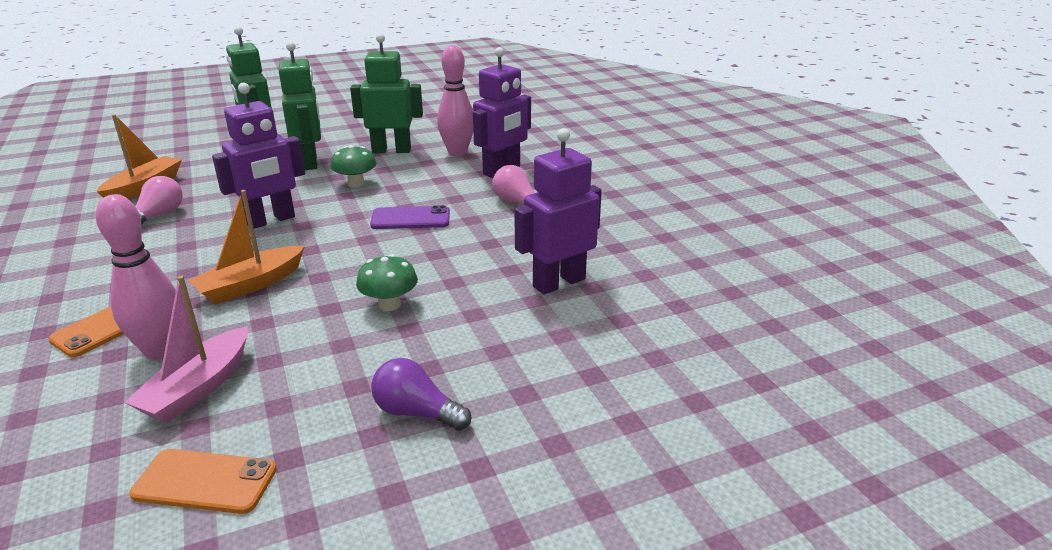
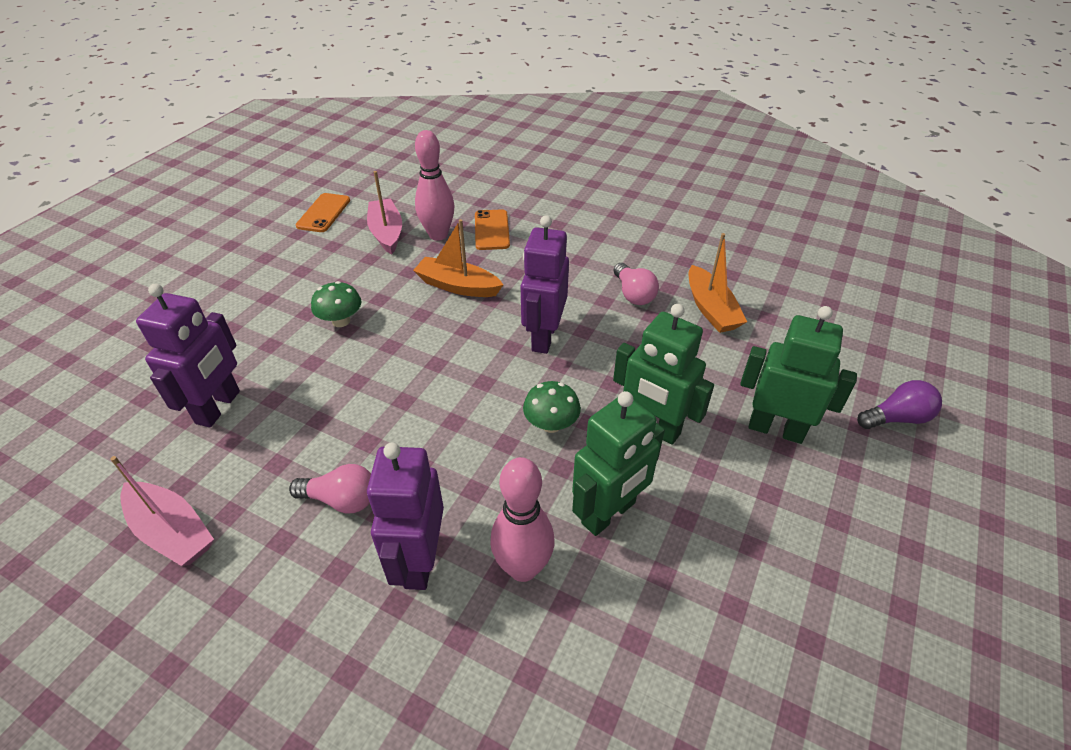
camera: 140 degrees right, 15 degrees up
(205, 482) = (323, 213): orange phone -> orange phone turned 45 degrees counterclockwise
(250, 285) = (457, 286): orange boat -> orange boat turned 75 degrees counterclockwise
(410, 219) = (428, 408): purple phone -> none
(417, 412) = (251, 275): purple light bulb -> purple light bulb (896, 418)
(632, 228) = (172, 531): none -> pink boat

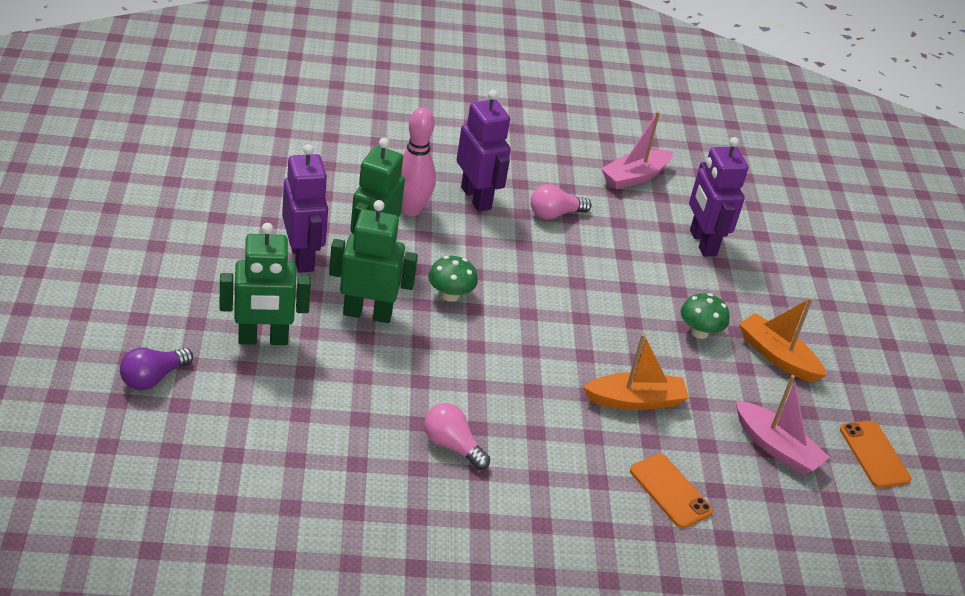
camera: 145 degrees right, 5 degrees down
(172, 531) = (635, 177): pink boat -> pink boat turned 45 degrees counterclockwise
(438, 235) = (720, 463): pink bowling pin -> none
(543, 337) = (509, 368): purple robot -> purple robot (302, 257)
(711, 309) = (360, 451): orange boat -> orange boat (777, 356)

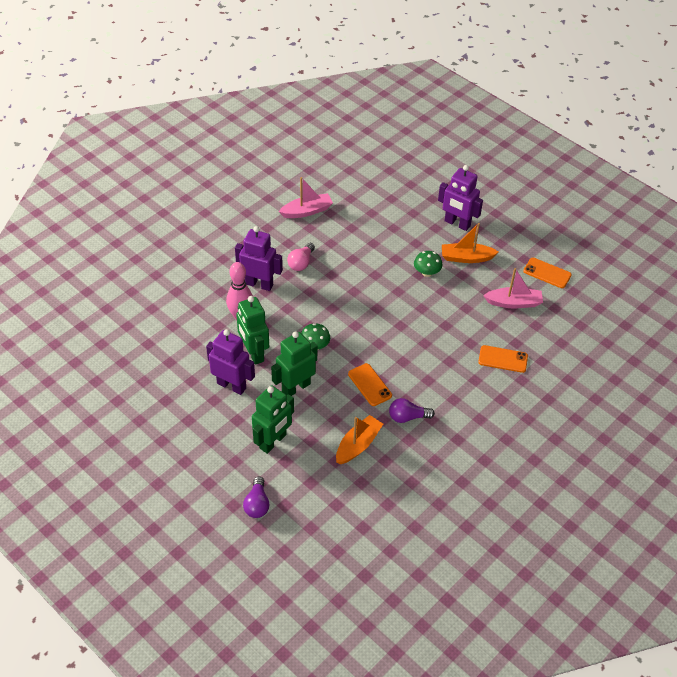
camera: 40 degrees left, 10 degrees up
(452, 445) = (407, 417): pink light bulb -> purple light bulb
(456, 379) = (369, 385): none -> orange phone
(635, 177) = (307, 211): pink boat -> pink boat turned 120 degrees counterclockwise
(635, 400) = (443, 329): orange boat -> orange boat (358, 445)
(702, 243) = (375, 224): purple robot -> purple robot (457, 223)

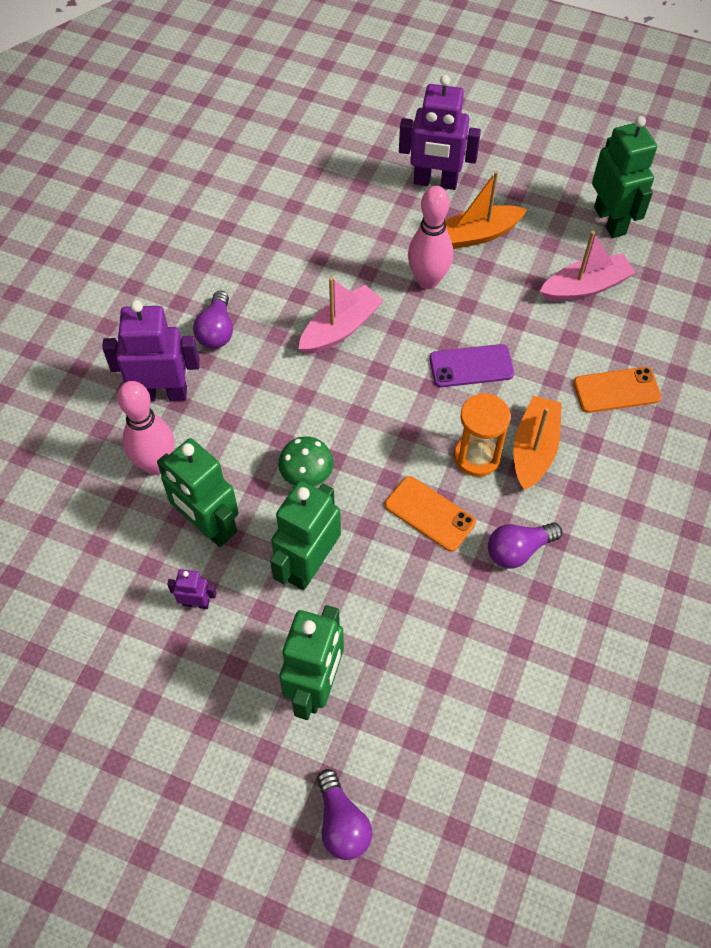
camera: 20 degrees left, 10 degrees up
(231, 385) = (196, 603): purple robot -> purple robot, size x0.47
(301, 263) = (216, 331): pink light bulb -> purple light bulb
(307, 211) = (186, 236): pink boat -> pink boat (341, 328)
(358, 445) = (462, 634): orange boat -> orange boat (534, 449)
(408, 366) = (477, 457): none -> orange hourglass
(427, 272) = (428, 280): green mushroom -> pink bowling pin
(428, 322) = (471, 366): none -> purple phone
(547, 273) = (610, 221): orange phone -> green robot

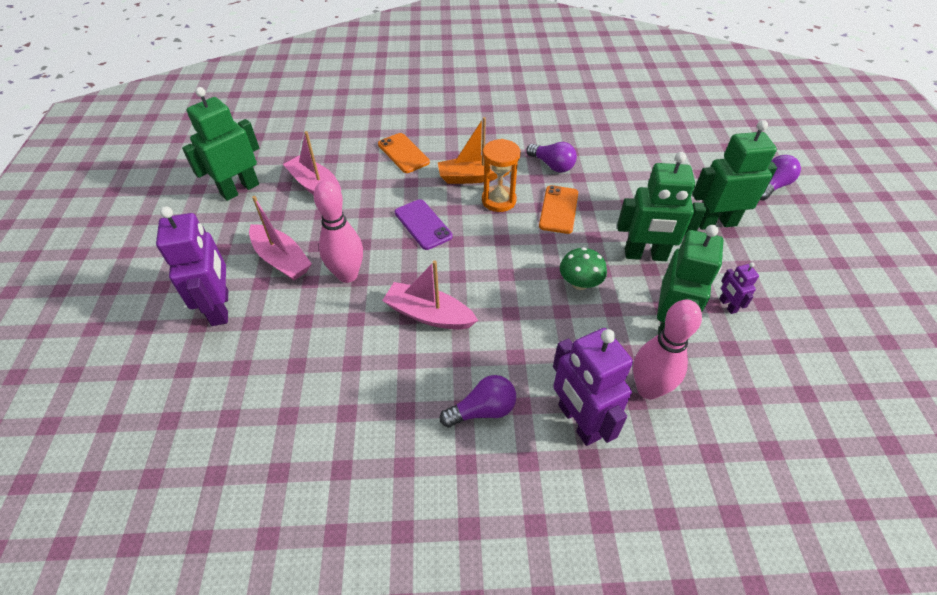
camera: 115 degrees left, 10 degrees down
(477, 235) = (281, 260): orange boat -> pink boat

